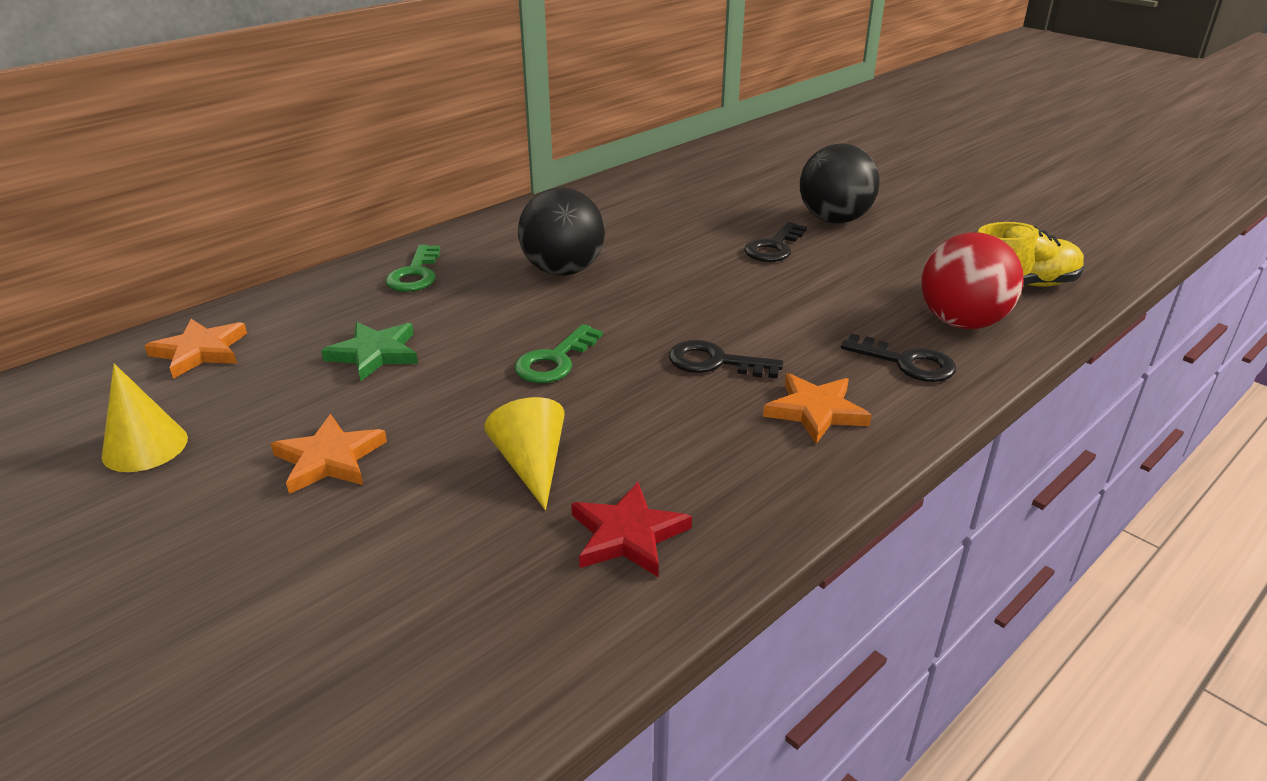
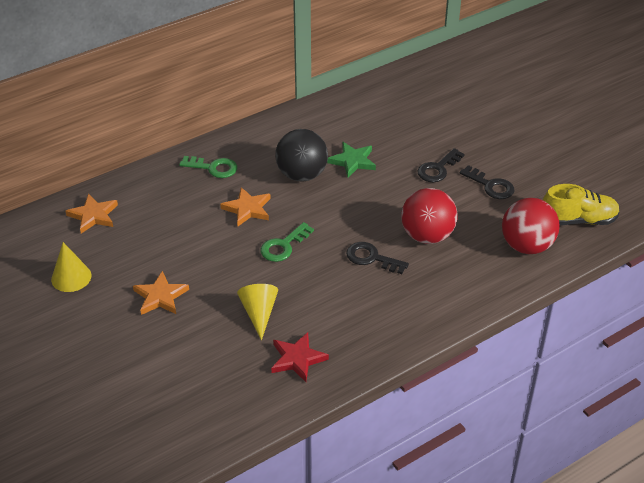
camera: 10 degrees right, 10 degrees up
(375, 354) = (186, 229): green star -> green star (353, 161)
(415, 274) = (213, 168): green key -> green key turned 90 degrees counterclockwise
(795, 325) = (427, 236): none -> red ball
(815, 411) = (415, 299): orange star -> orange star (247, 209)
(834, 220) = (487, 147): black ball -> none
(907, 363) = (480, 272): black key -> black key (491, 186)

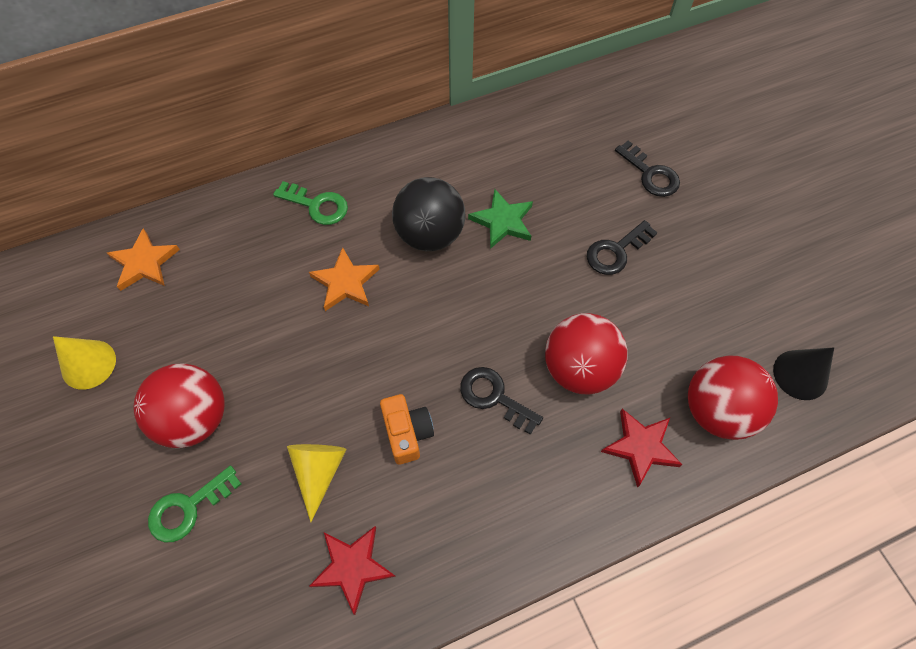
camera: 10 degrees right, 20 degrees up
(160, 296) = (194, 418): orange star -> red ball
(283, 246) = (378, 355): green key -> green key (188, 508)
(315, 285) = (407, 432): none -> orange camera
(479, 271) = (641, 447): none -> red star
(491, 186) = (684, 292): black key -> black key (650, 174)
(578, 220) = (800, 374): yellow shoe -> black cone

